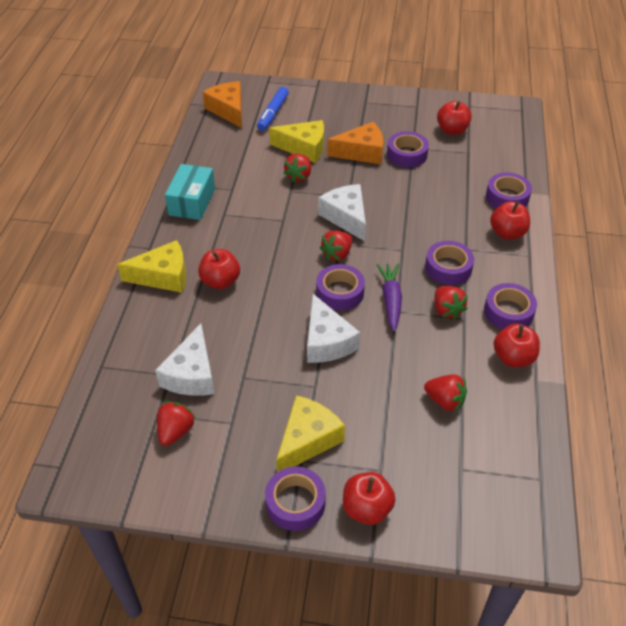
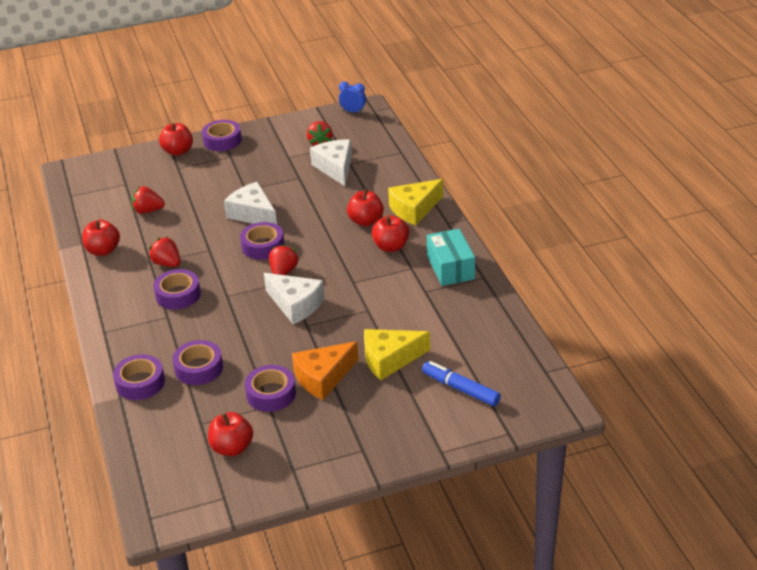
camera: 155 degrees right, 10 degrees down
(86, 479) = (353, 112): none -> blue clock
(228, 110) = (515, 374): orange cheese -> none
(273, 113) = (460, 389): blue marker -> blue marker turned 45 degrees counterclockwise
(299, 176) = (371, 327): red strawberry -> none
(307, 439) = (232, 165): yellow cheese -> none
(391, 300) = (217, 255): purple carrot -> none
(507, 233) = (131, 345): red apple -> red apple (391, 247)
(508, 312) = (114, 279): purple tape -> purple tape (199, 368)

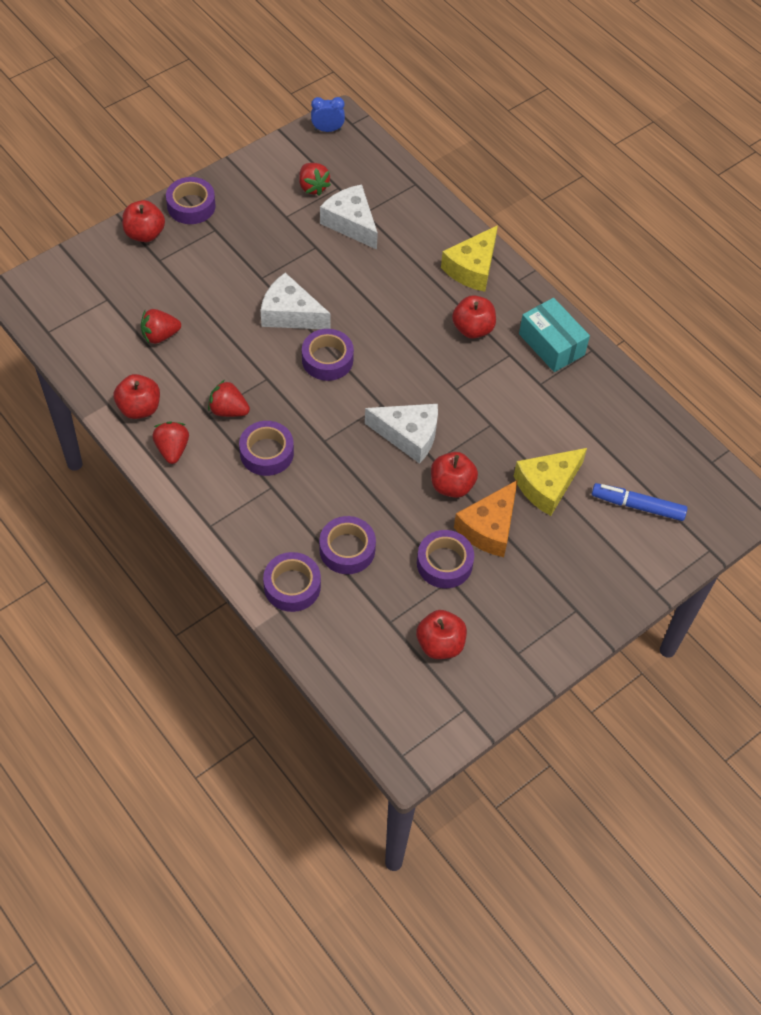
camera: 25 degrees left, 20 degrees up
(283, 272) = (371, 392): red strawberry -> red strawberry (172, 449)
(366, 221) = (426, 297): red apple -> red apple (452, 485)

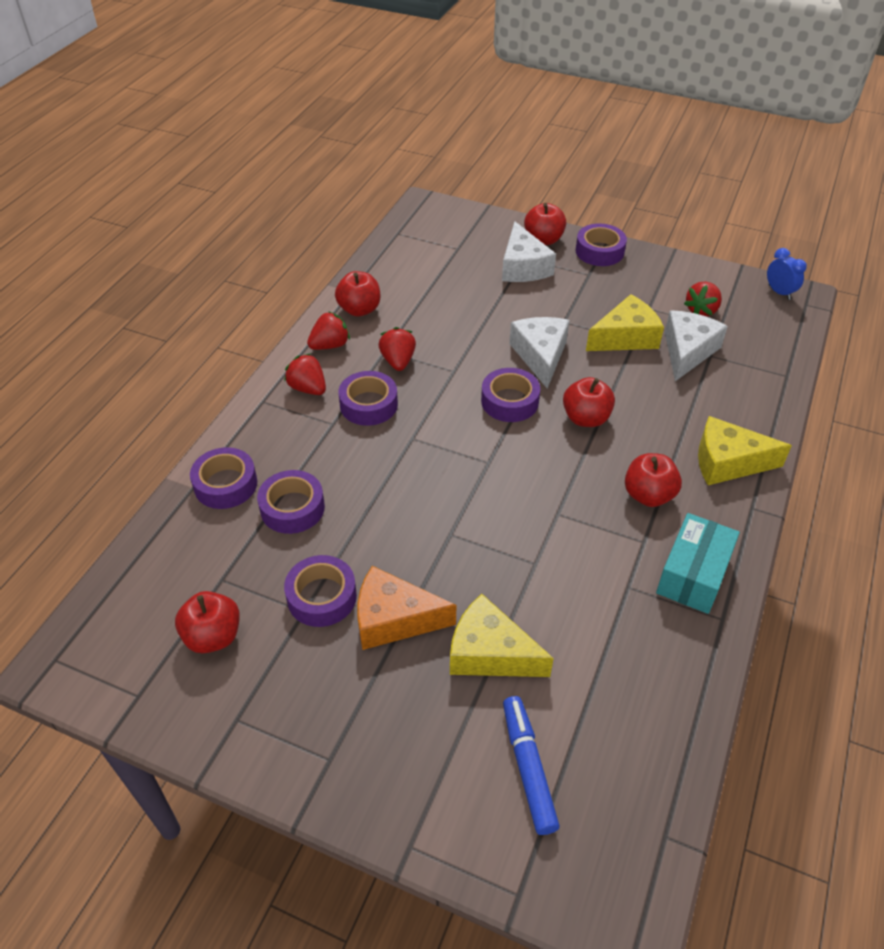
camera: 65 degrees right, 10 degrees down
(160, 335) = (445, 290): red strawberry -> red strawberry (308, 388)
(308, 250) = (625, 337): none -> yellow cheese
(409, 435) = (466, 499): white cheese -> white cheese (523, 267)
(452, 485) = (428, 561): red apple -> red apple (586, 418)

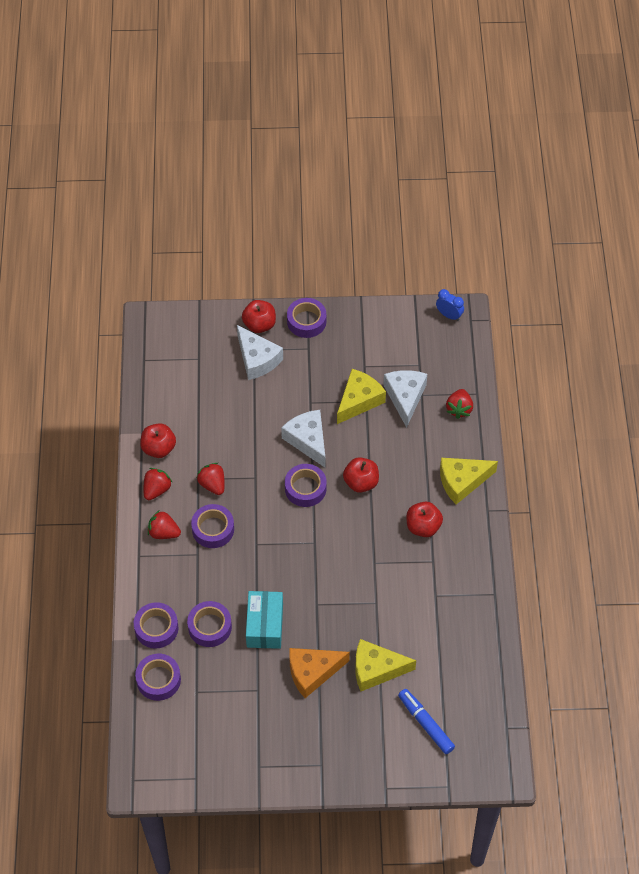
camera: 25 degrees left, 10 degrees up
(213, 636) = (215, 727): red apple -> none
(322, 597) = (263, 677): purple tape -> purple tape (158, 680)
(693, 574) = (469, 572): turquoise box -> turquoise box (264, 625)
(701, 310) = (401, 354): red strawberry -> red strawberry (459, 409)

